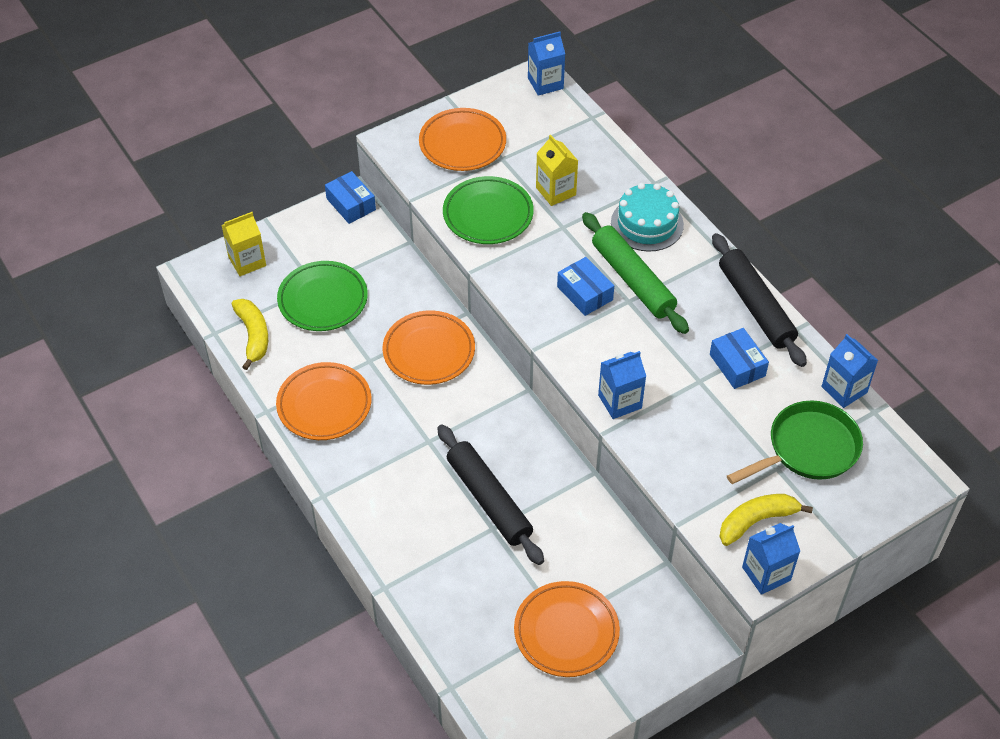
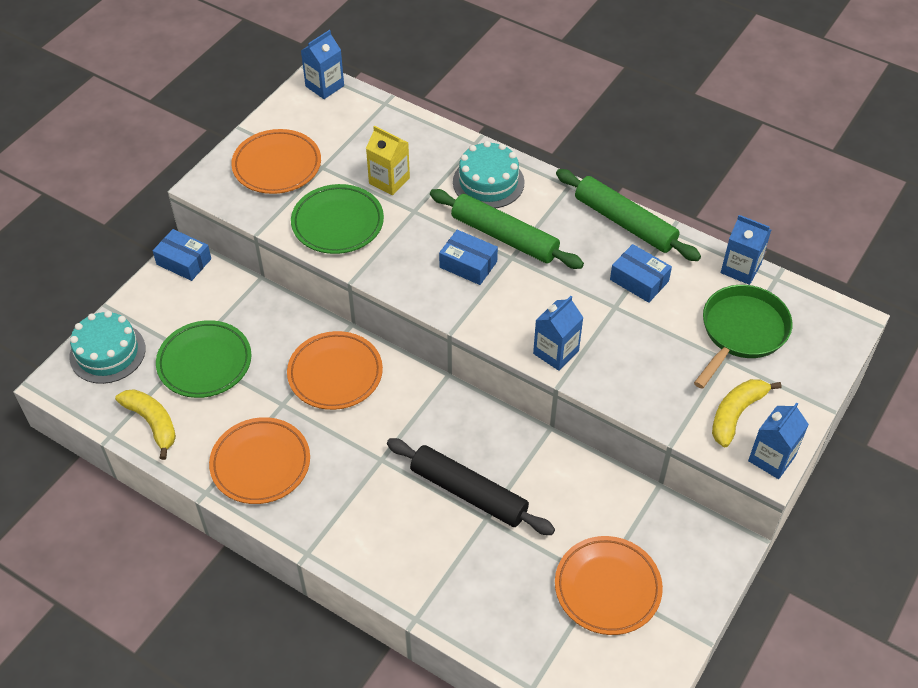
camera: 25 degrees left, 0 degrees up
(247, 261) = (107, 353): yellow carton -> turquoise cake
(755, 306) = (624, 223): black rolling pin -> green rolling pin

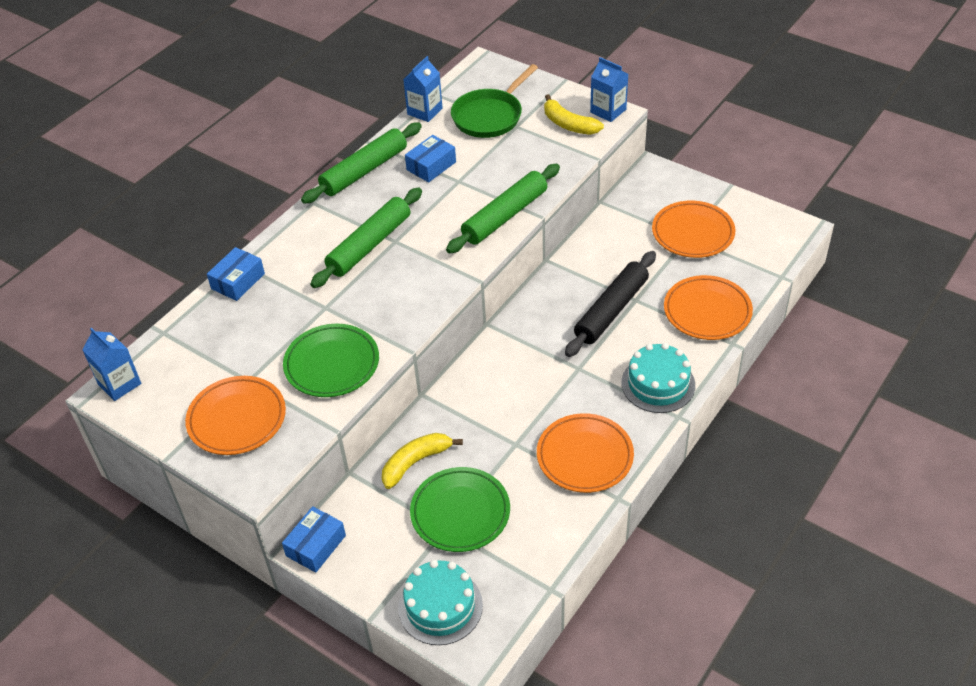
camera: 85 degrees left, 5 degrees down
(152, 423) = (536, 552): yellow banana -> yellow banana (416, 462)
(335, 374) = (481, 404): orange plate -> orange plate (707, 311)
(389, 180) = (280, 326): yellow carton -> none
(468, 264) = (400, 269): blue box -> blue box (238, 281)
(488, 182) = (297, 255): turquoise cake -> turquoise cake (658, 384)
(556, 352) = (505, 216): blue carton -> green rolling pin
(741, 332) = (490, 116): green pan -> green pan turned 90 degrees counterclockwise

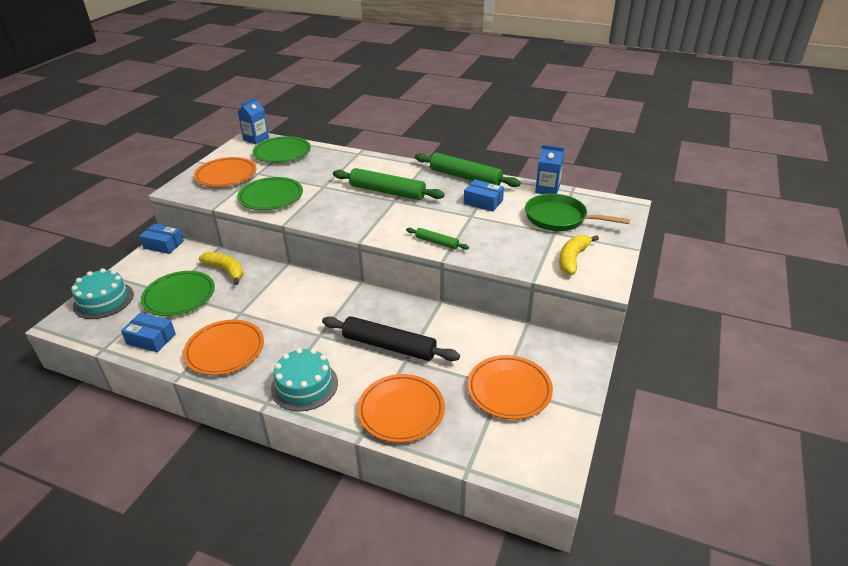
camera: 75 degrees right, 10 degrees down
(193, 350) = (282, 153): none -> green plate
(238, 281) = (343, 155): blue box -> blue box (151, 339)
(505, 216) = (437, 242): green rolling pin -> green rolling pin, size x0.51
(608, 111) = (607, 279): blue carton -> none

